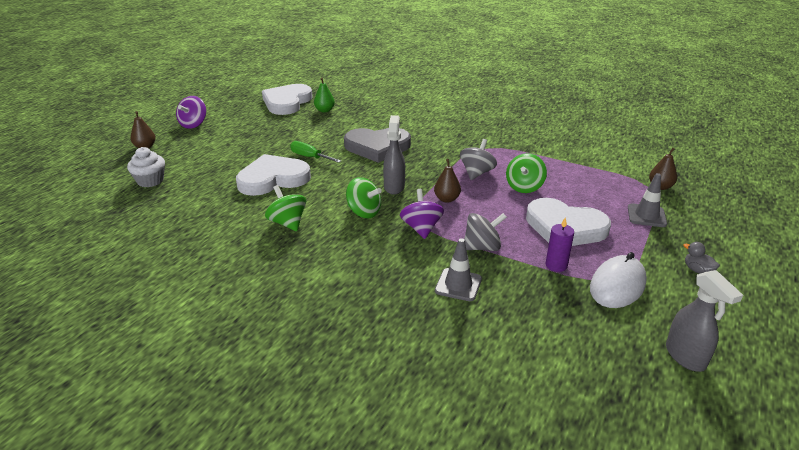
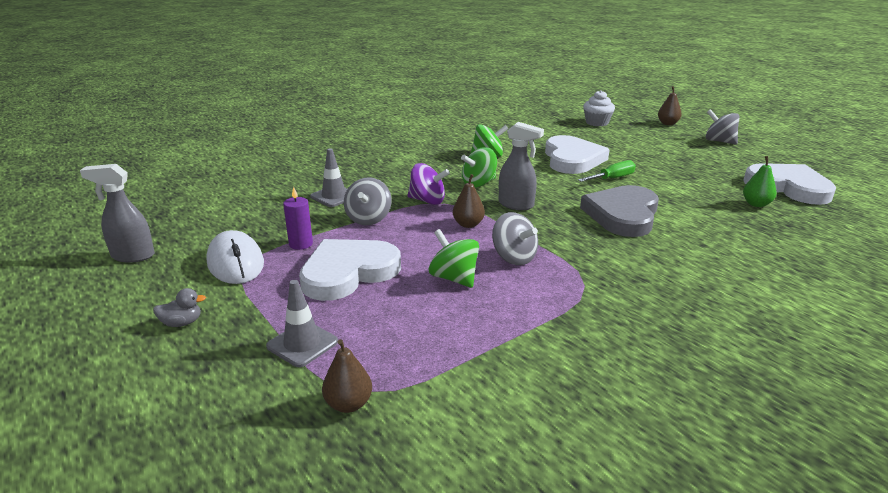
camera: 115 degrees right, 5 degrees down
(193, 124) = (719, 141): purple spinning top -> grey spinning top

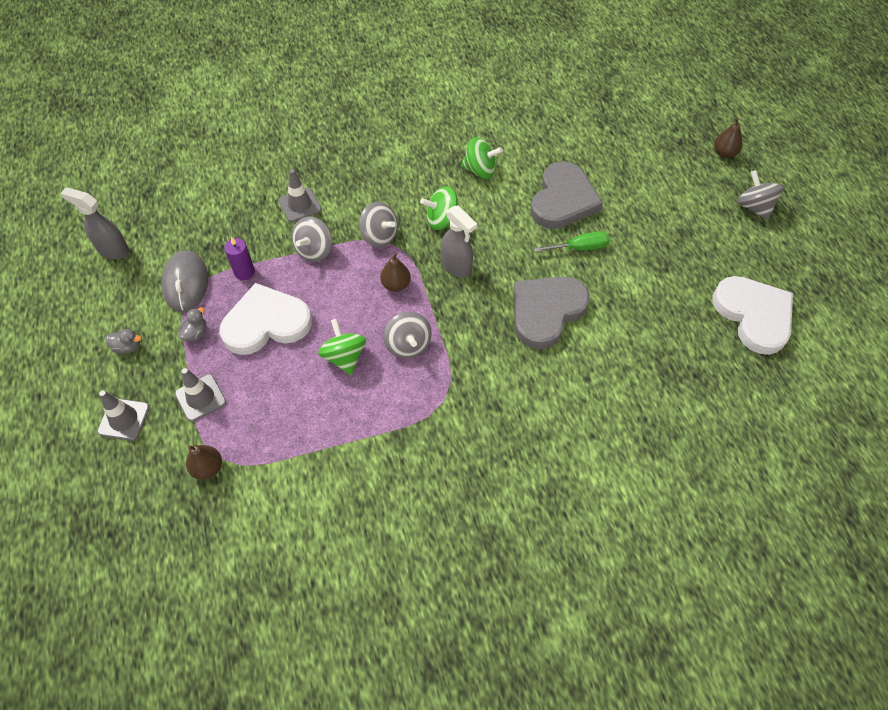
camera: 20 degrees right, 30 degrees up
(203, 386) = (124, 419): none -> grey traffic cone
(236, 263) = (186, 283): white mouse -> grey mouse
(267, 295) = (195, 333): none -> grey duck
(427, 201) = (379, 236): purple spinning top -> grey spinning top
(572, 159) = (563, 200): white heart -> grey heart
(597, 123) = (642, 130): white cupcake -> none
(756, 204) = (692, 333): green pear -> none

